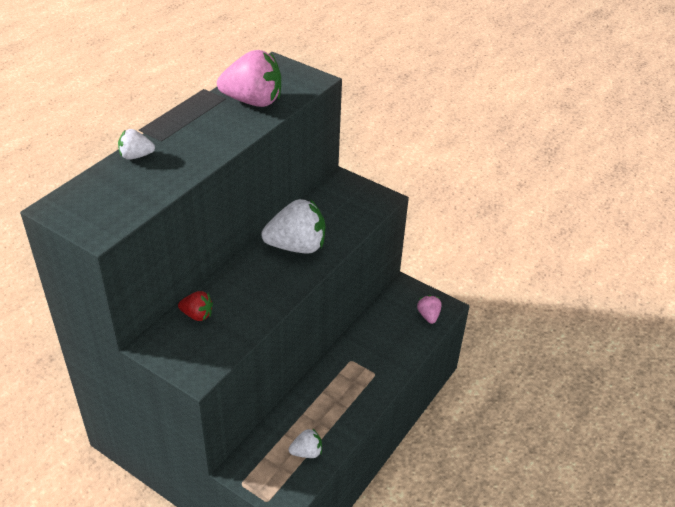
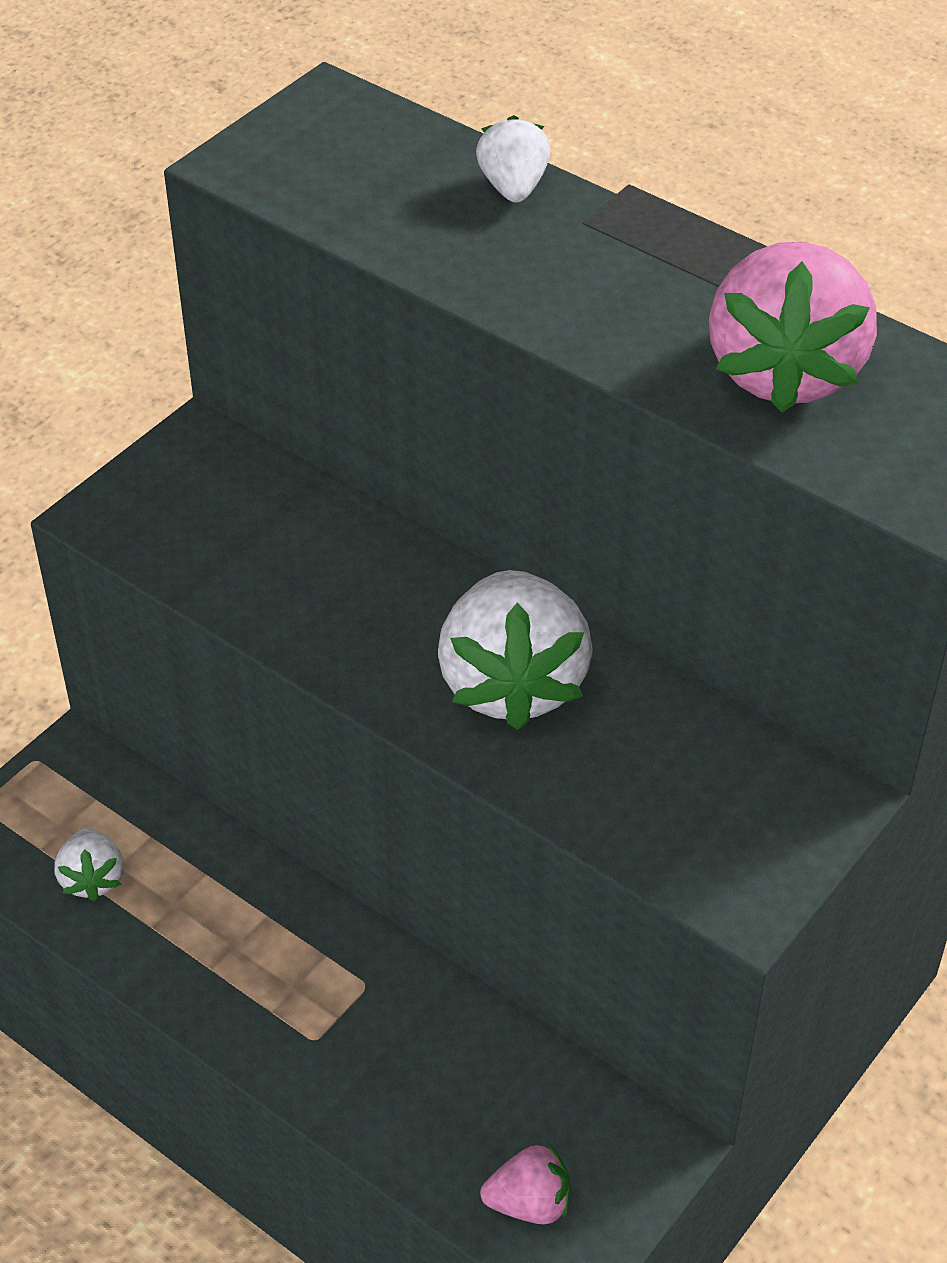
camera: 95 degrees right, 5 degrees up
(197, 315) = (277, 504): red strawberry -> none

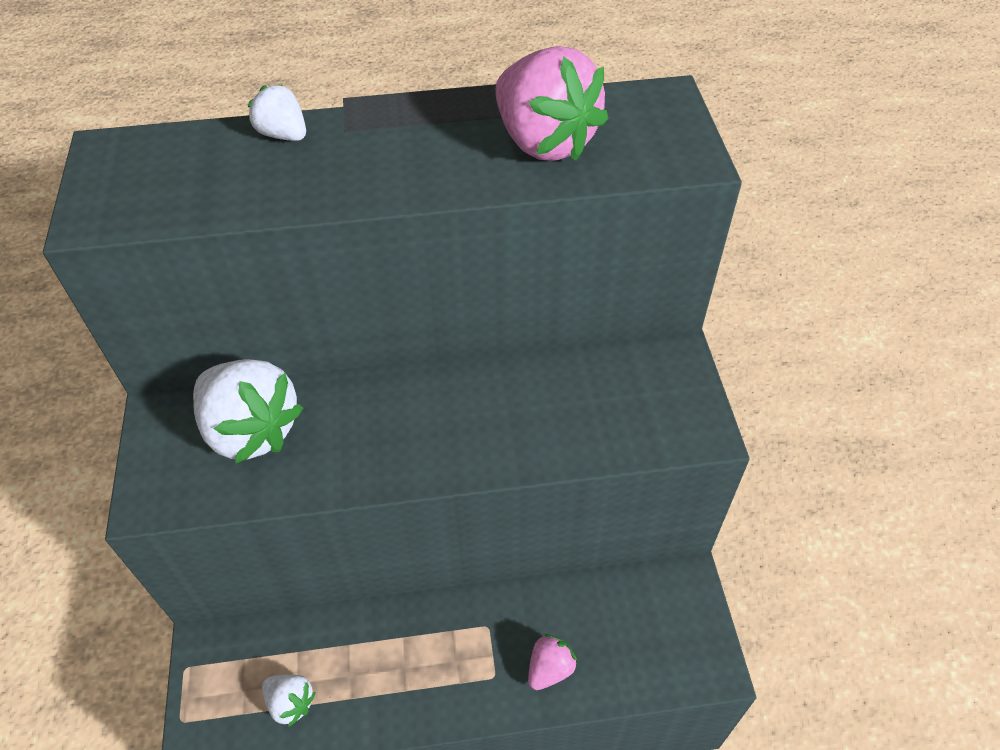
camera: 45 degrees left, 5 degrees up
(512, 683) = (482, 414): white strawberry -> white strawberry (251, 430)
(529, 1203) = (670, 658): pink strawberry -> pink strawberry (550, 669)

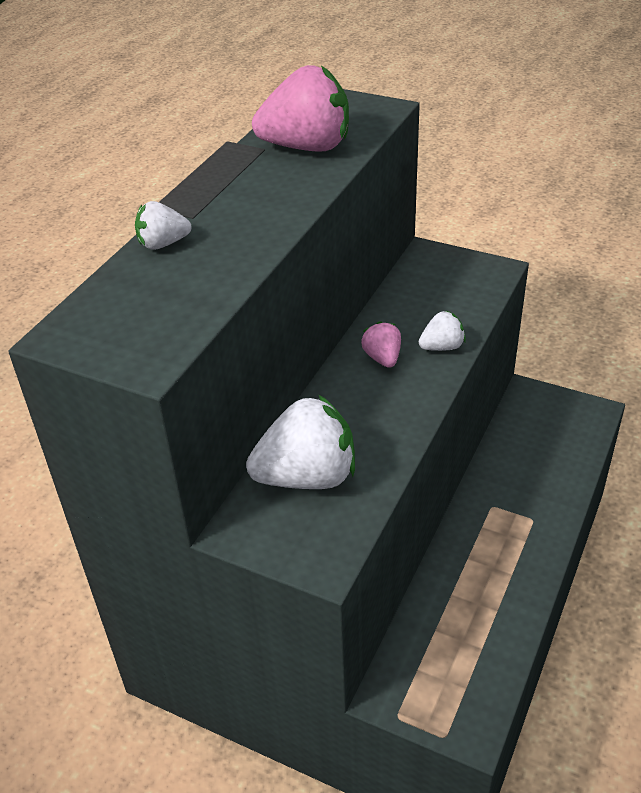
camera: 55 degrees left, 10 degrees down
(291, 703) = (477, 651): white strawberry -> white strawberry (442, 347)
(550, 669) = (546, 488): pink strawberry -> pink strawberry (382, 358)

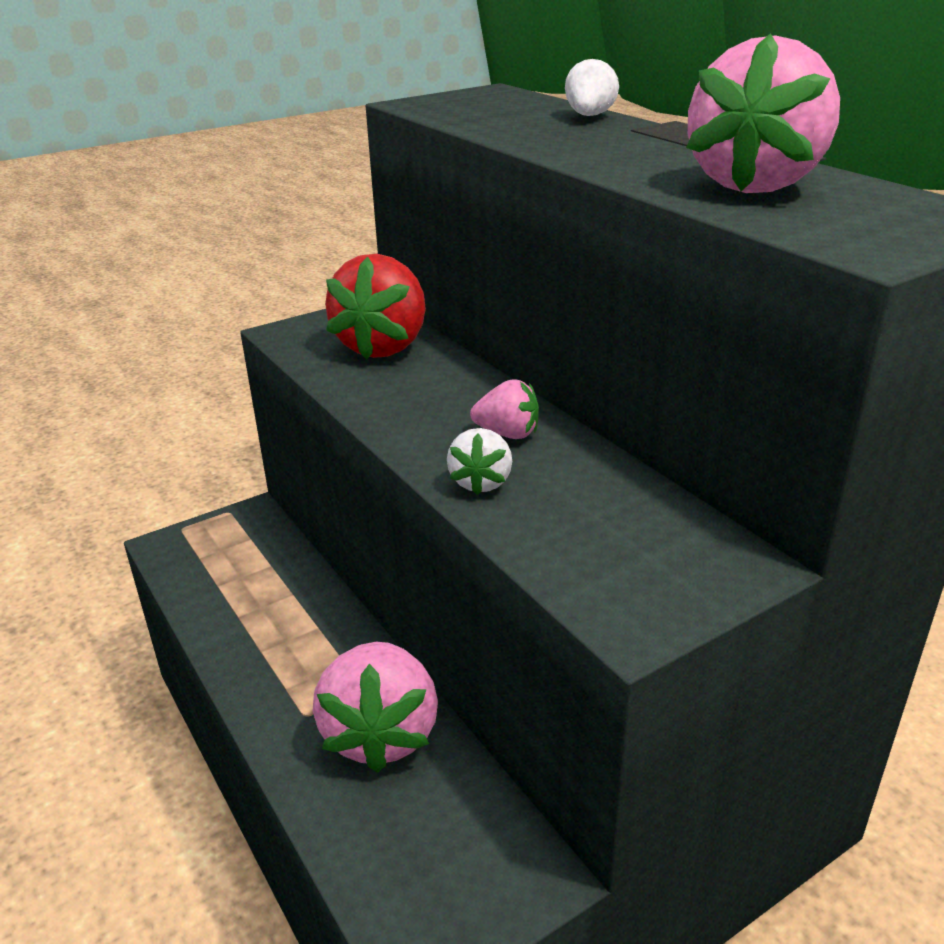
camera: 120 degrees right, 10 degrees down
(307, 477) = (383, 346): white strawberry -> red strawberry
(513, 480) = (381, 734): none -> pink strawberry

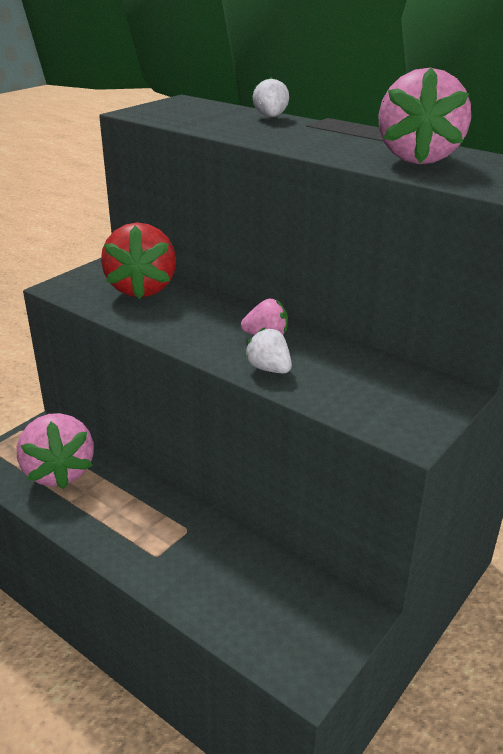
camera: 20 degrees left, 0 degrees up
(381, 734) = (215, 555): pink strawberry -> pink strawberry (59, 472)
(481, 482) = (269, 369): white strawberry -> white strawberry turned 150 degrees clockwise

